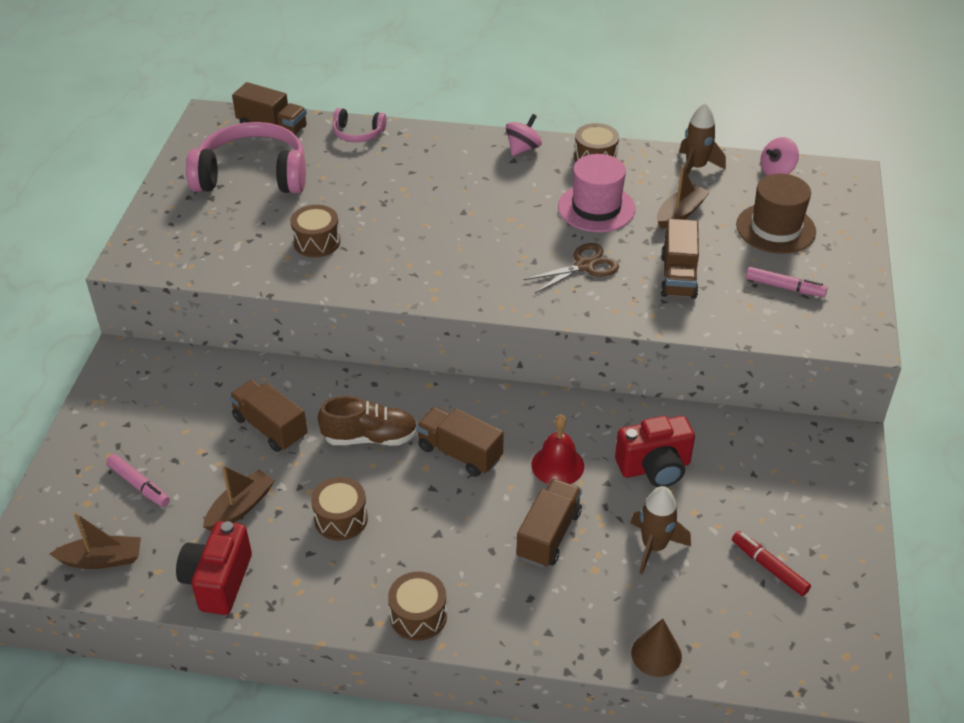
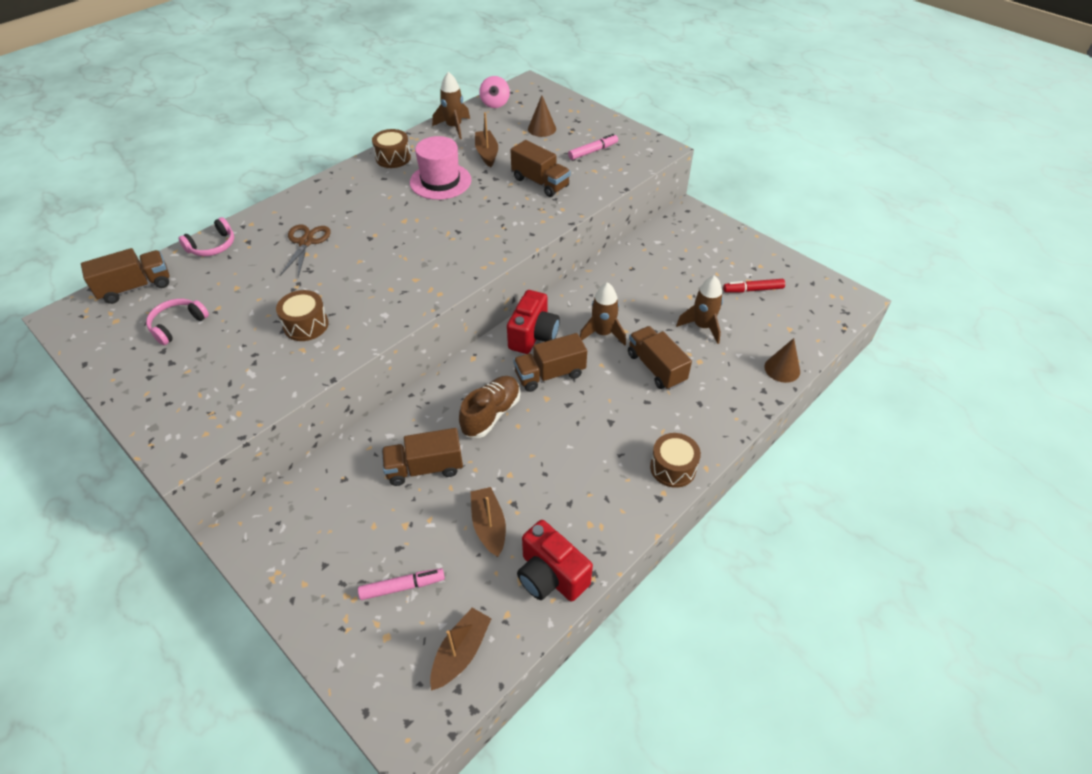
camera: 55 degrees left, 5 degrees up
(252, 175) = (178, 325): pink headphones -> pink headphones, size x0.48
(341, 519) = (553, 468): brown drum -> none
(523, 148) = (342, 181): pink spinning top -> none
(557, 465) = (603, 333): red bell -> brown rocket
(584, 266) = (487, 213): brown scissors -> brown scissors (306, 242)
(654, 468) = (642, 293): red camera -> red camera (533, 336)
(775, 228) = (542, 129): brown hat -> brown cone

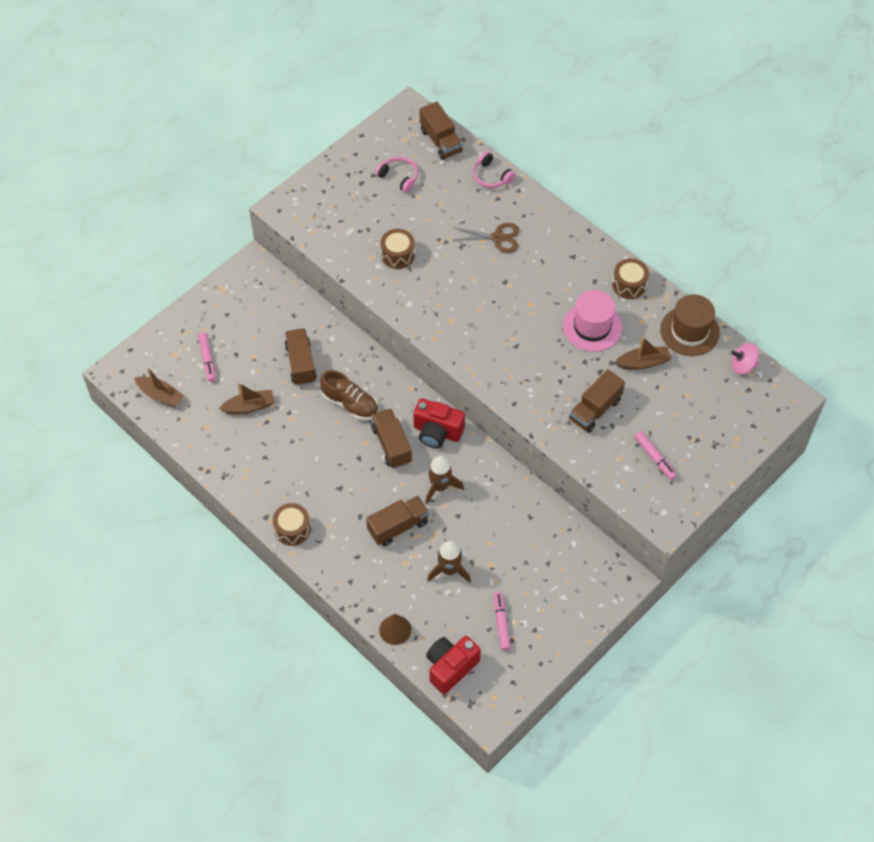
camera: 90 degrees right, 10 degrees up
(454, 127) = (689, 331): brown rocket -> brown hat
(542, 129) = (694, 411): brown cone -> none
(551, 576) = (208, 445): red camera -> red camera (450, 667)
(753, 290) = (501, 623): red marker -> pink marker

